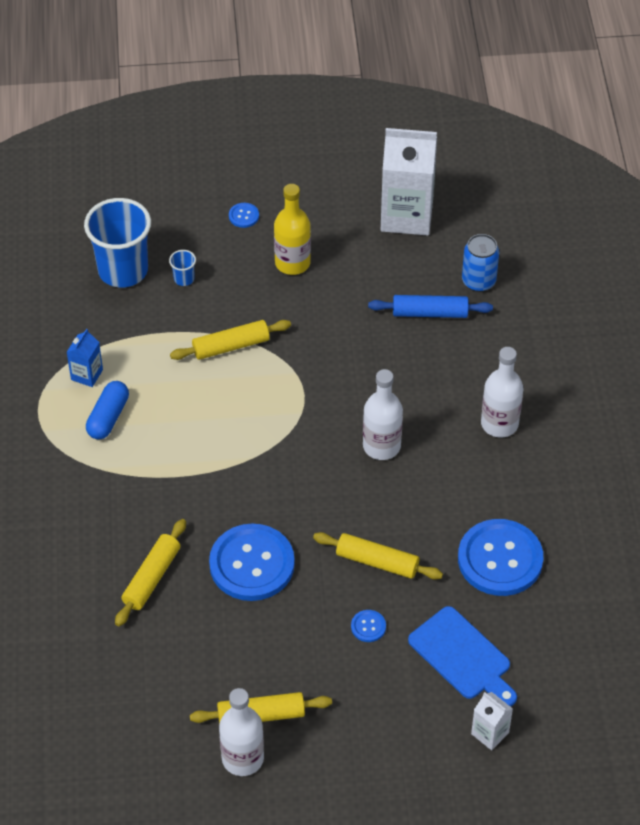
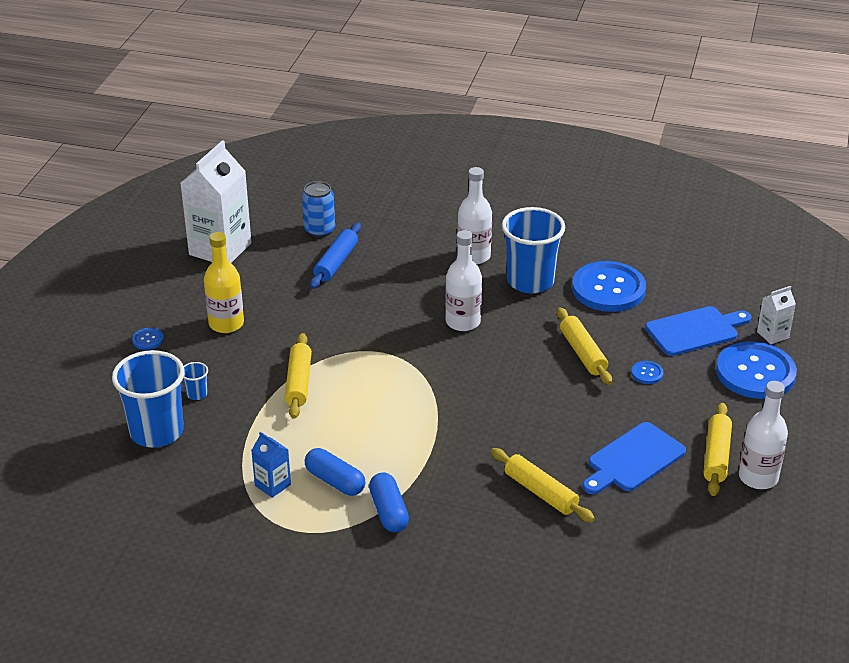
camera: 70 degrees left, 15 degrees down
(84, 469) = (389, 511): none -> blue capsule
(227, 643) = (633, 459): none -> blue cutting board
(252, 564) = (553, 425): blue button -> blue button (755, 373)
(377, 562) = (583, 353): yellow rolling pin -> yellow rolling pin turned 60 degrees counterclockwise
(479, 485) = (530, 281): none -> blue cup

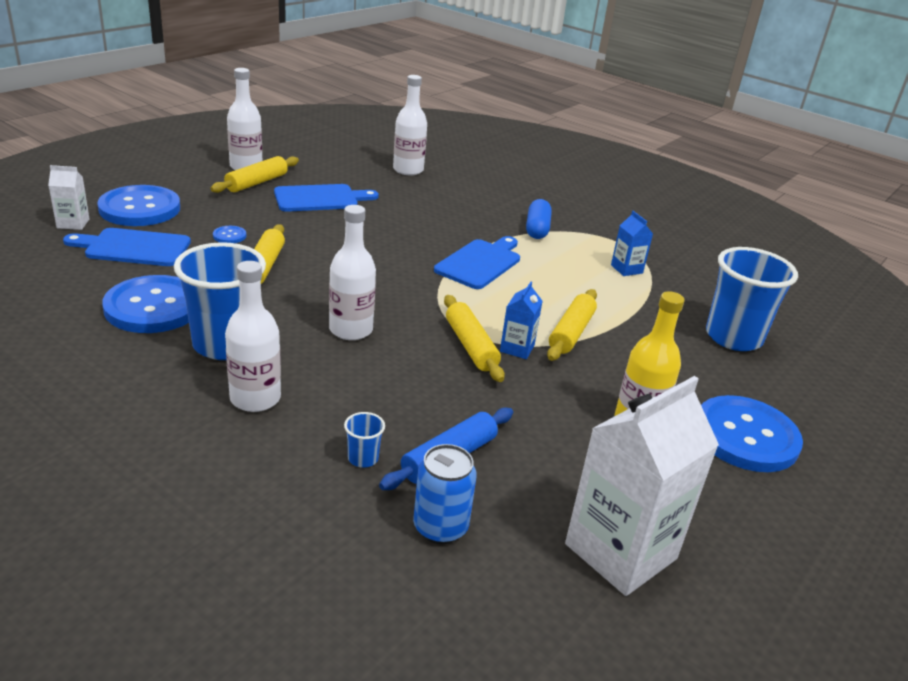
camera: 160 degrees left, 5 degrees down
(148, 340) = (745, 436): blue button -> blue button, size x2.47
(197, 394) = (687, 357): blue cup -> blue cup (363, 458)
(334, 351) = (517, 348): none -> blue carton
(335, 481) = (571, 256): blue capsule -> none
(415, 432) = (480, 263): none -> blue cutting board
(541, 492) = (411, 205): yellow rolling pin -> yellow rolling pin (470, 346)
(600, 562) = (408, 170): none -> white bottle

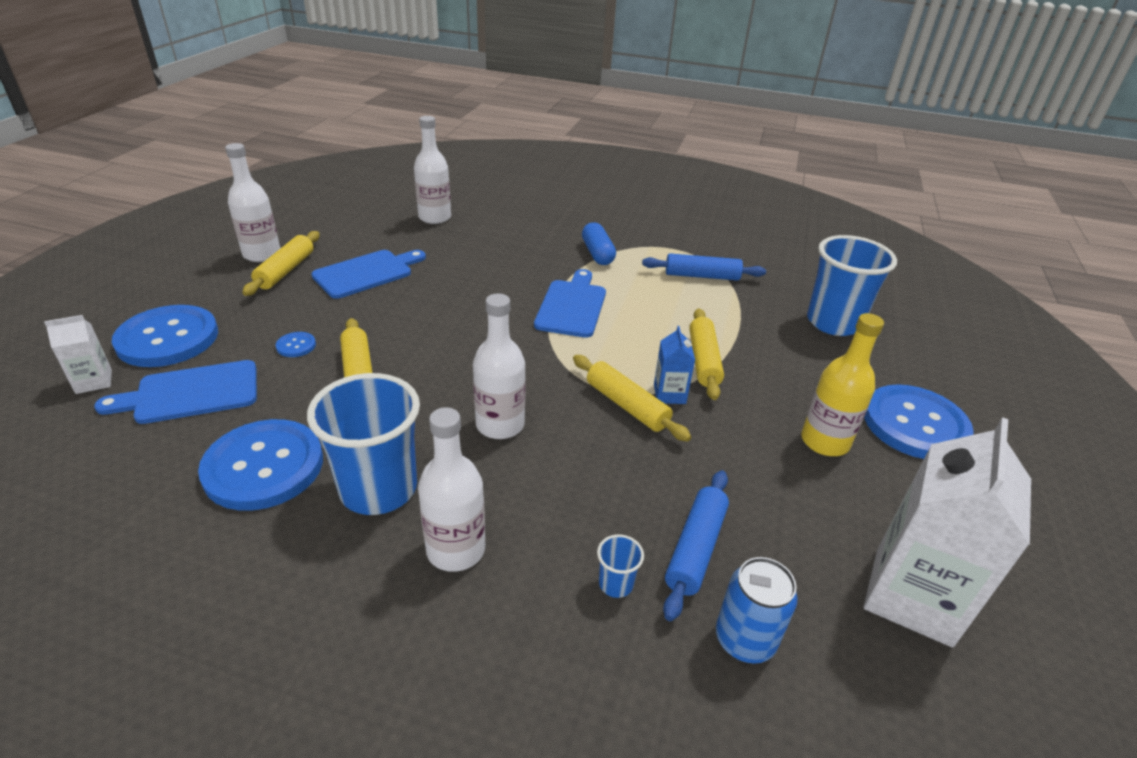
camera: 20 degrees left, 5 degrees up
(626, 269) = (702, 276): blue carton -> blue rolling pin

